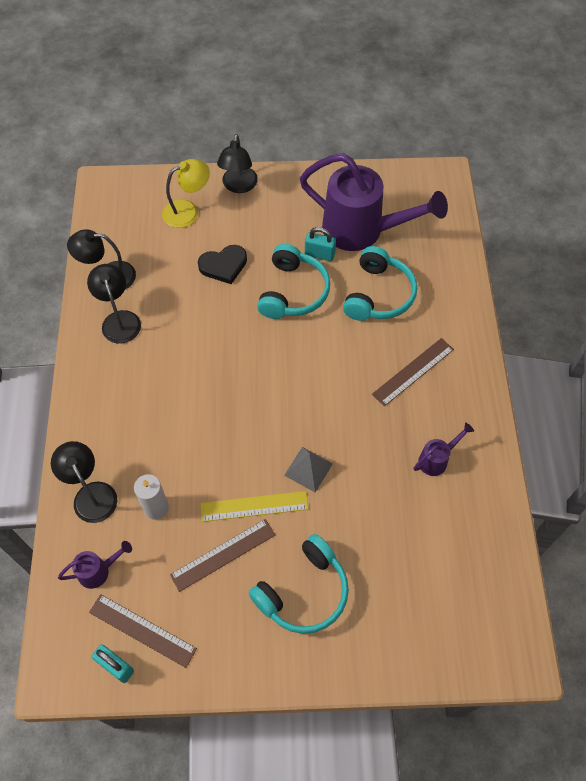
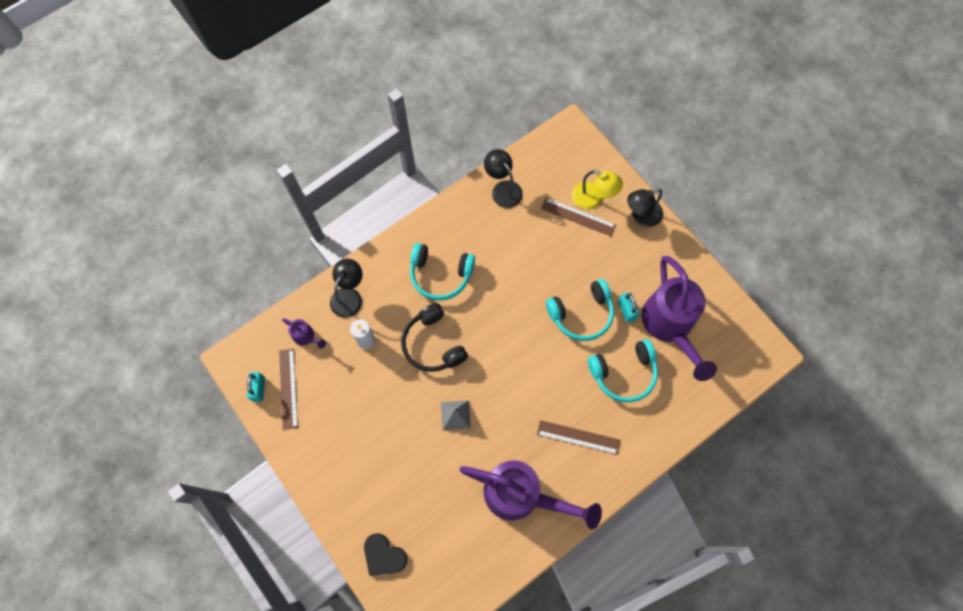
camera: 55 degrees right, 10 degrees up
(119, 320) = (476, 220): black lamp -> none
(215, 442) = (433, 344): none -> black headphones
(223, 265) = (567, 254): black heart -> black heart (384, 556)
(223, 554) = (363, 401): brown ruler -> brown ruler (578, 216)
(254, 506) = (407, 398): yellow ruler -> none
(303, 592) = (372, 467): turquoise headphones -> turquoise headphones (440, 275)
(437, 459) = (521, 495): purple watering can -> purple watering can, size x2.40

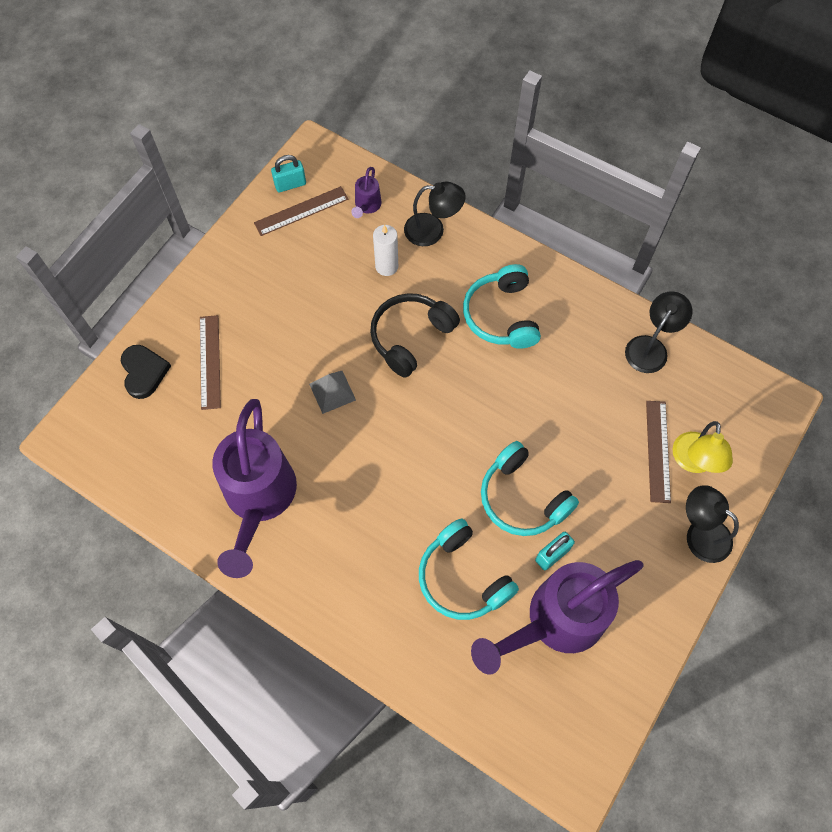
camera: 70 degrees right, 5 degrees down
(384, 556) = (144, 372): black heart -> black heart turned 150 degrees clockwise
(578, 437) = (355, 545): brown ruler -> brown ruler (209, 361)

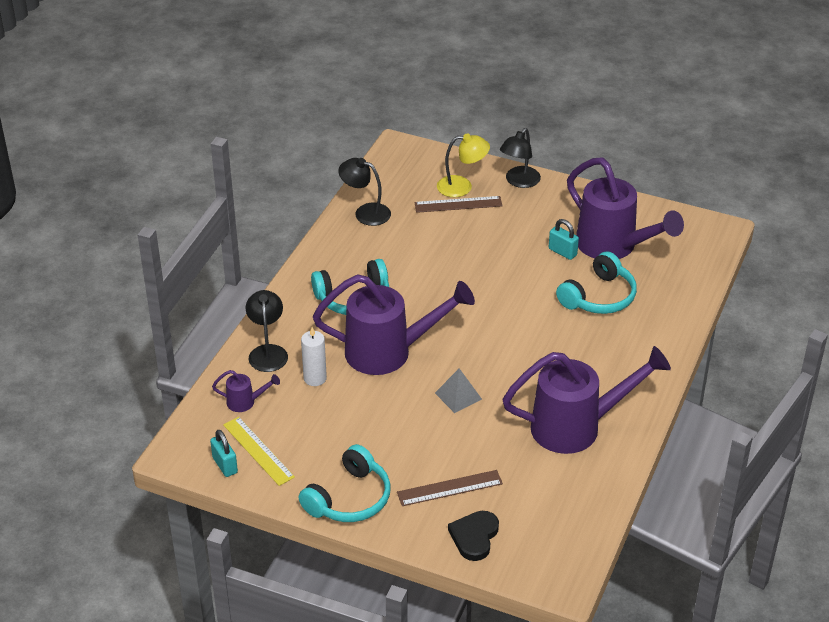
camera: 100 degrees left, 25 degrees down
(144, 372) = (474, 537): black heart -> black heart turned 45 degrees counterclockwise
(301, 211) = (258, 450): brown ruler -> yellow ruler
(411, 337) = (389, 352): black headphones -> purple watering can
(522, 498) = (521, 271): turquoise headphones -> turquoise headphones (349, 498)

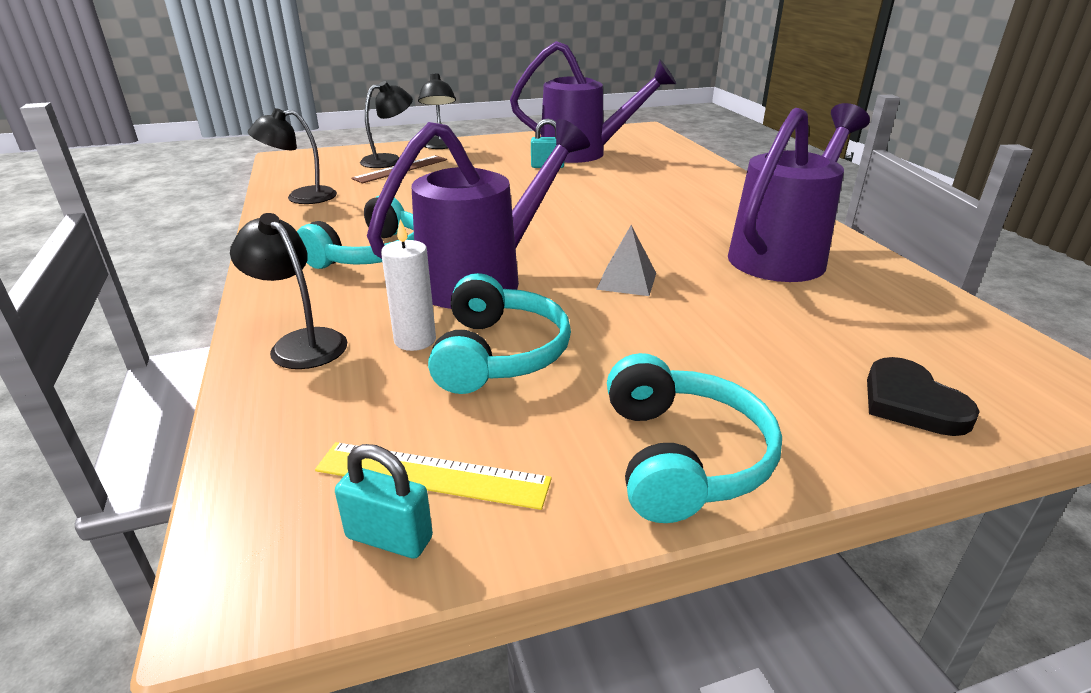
camera: 40 degrees left, 10 degrees down
(245, 402) = (327, 417): purple watering can -> none
(449, 488) = (780, 367): brown ruler -> none
(462, 187) = (389, 160): yellow lamp -> black lamp
(598, 297) = (626, 178): turquoise headphones -> turquoise headphones (498, 354)

